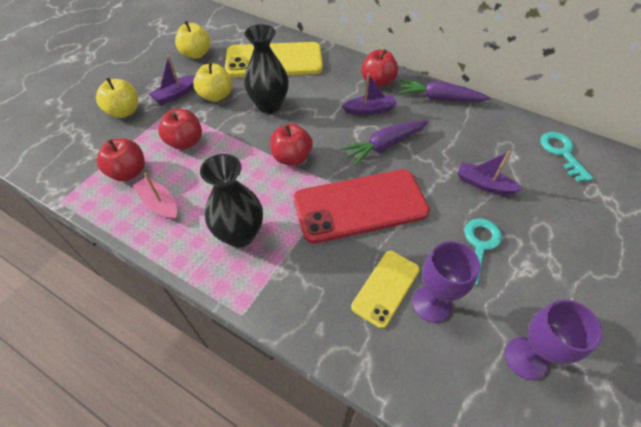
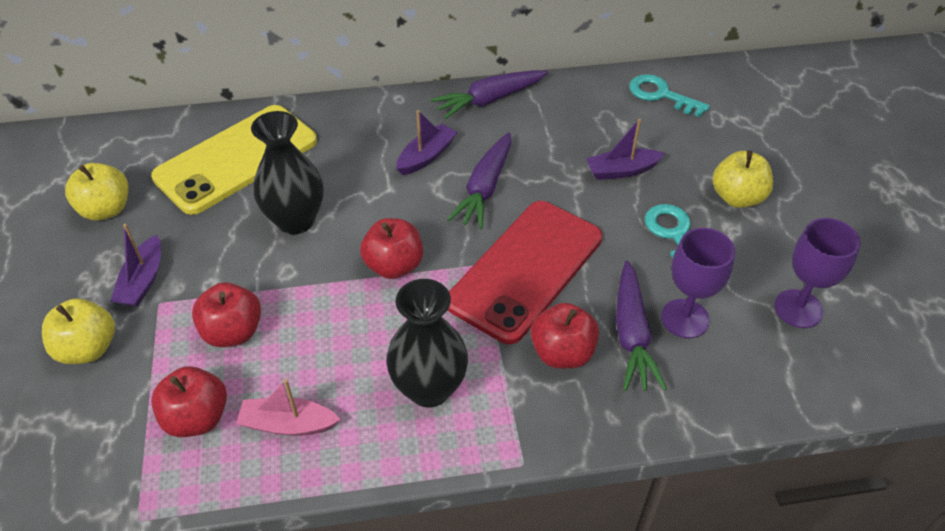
camera: 40 degrees left, 5 degrees down
(216, 96) = (206, 249): yellow apple -> yellow apple (737, 197)
(377, 81) = (400, 117): red apple -> red apple (562, 353)
(385, 288) = (632, 334): yellow phone -> purple carrot

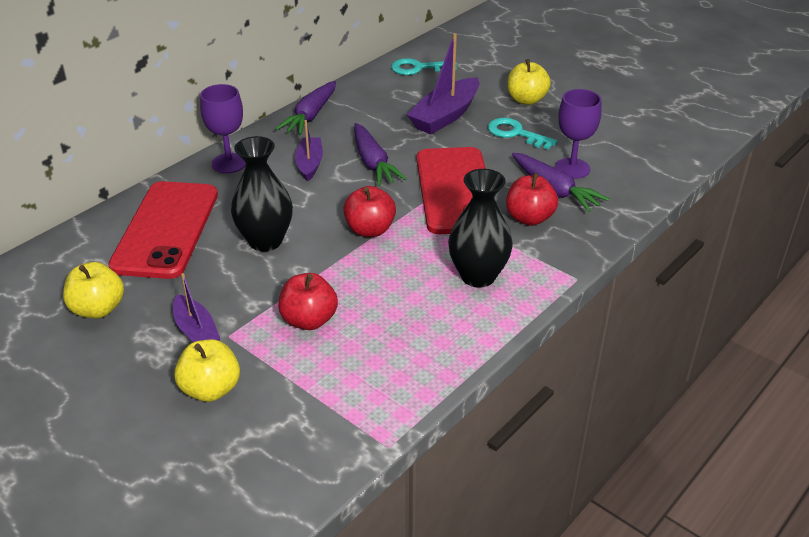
camera: 40 degrees left, 10 degrees down
(197, 418) = (351, 375): red apple -> none
(236, 159) = (166, 230): yellow phone -> red phone
(288, 424) = (416, 342): pink boat -> none
(621, 171) = (445, 116): purple boat -> purple boat, size x1.65
(798, 309) = (621, 135): purple goblet -> purple goblet (229, 163)

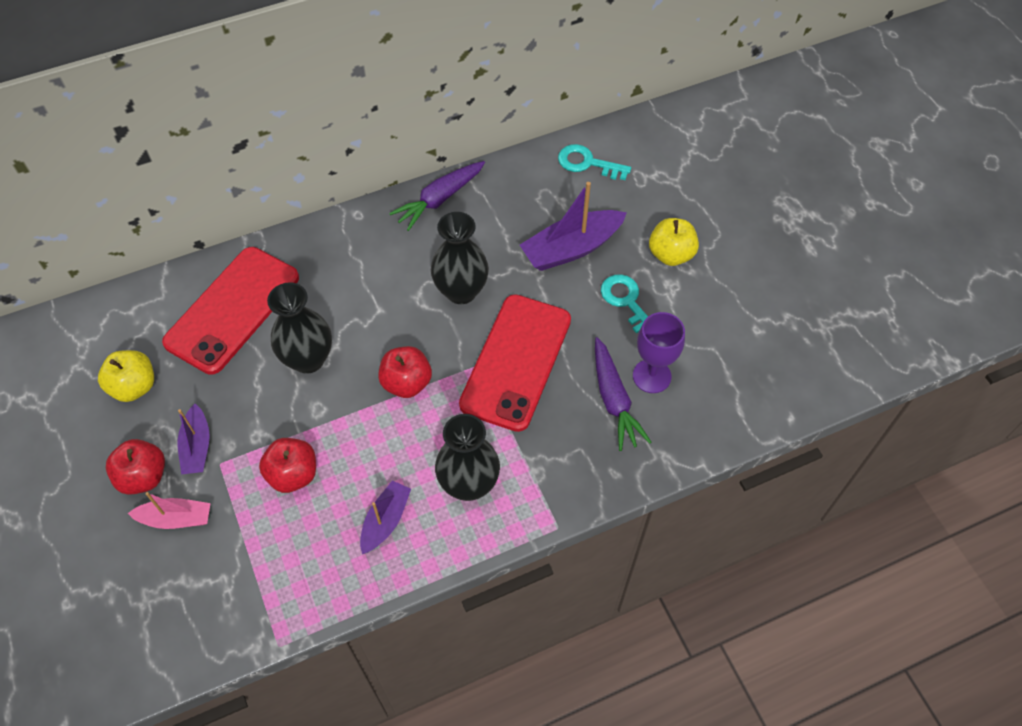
camera: 25 degrees right, 20 degrees up
(211, 389) = (176, 518): yellow apple -> pink boat
(229, 163) = (329, 240): purple goblet -> none
(309, 164) = (401, 270): purple boat -> purple boat (385, 520)
(373, 163) = (461, 291): purple carrot -> black vase
(529, 218) = (564, 428): red apple -> red apple (143, 476)

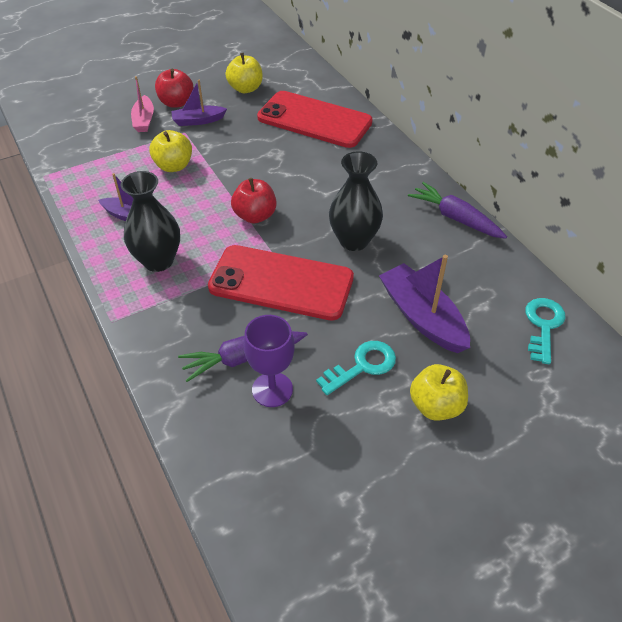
camera: 85 degrees right, 10 degrees down
(293, 474) = (174, 166): red apple -> yellow apple
(308, 359) = (274, 161): black vase -> none

